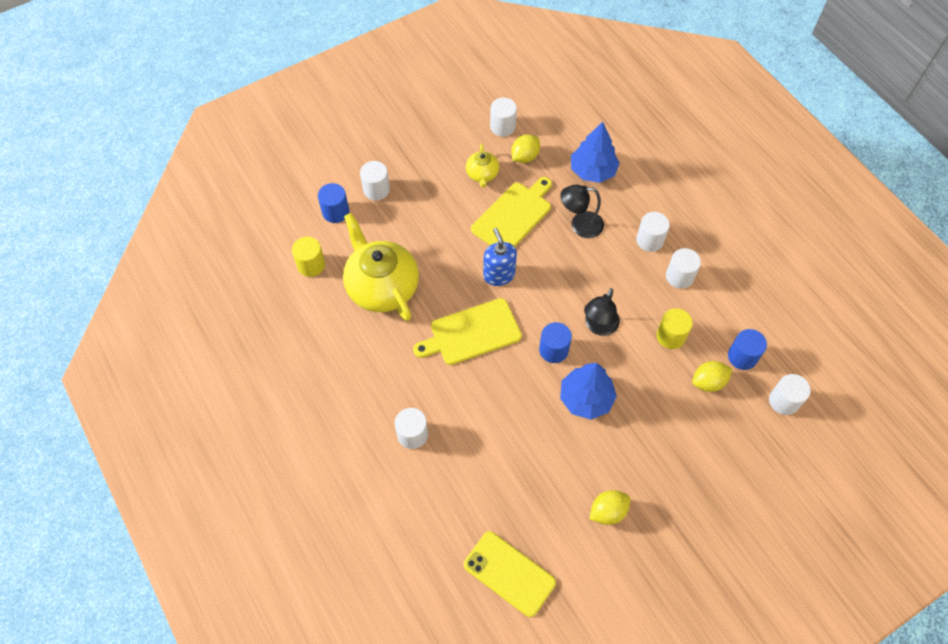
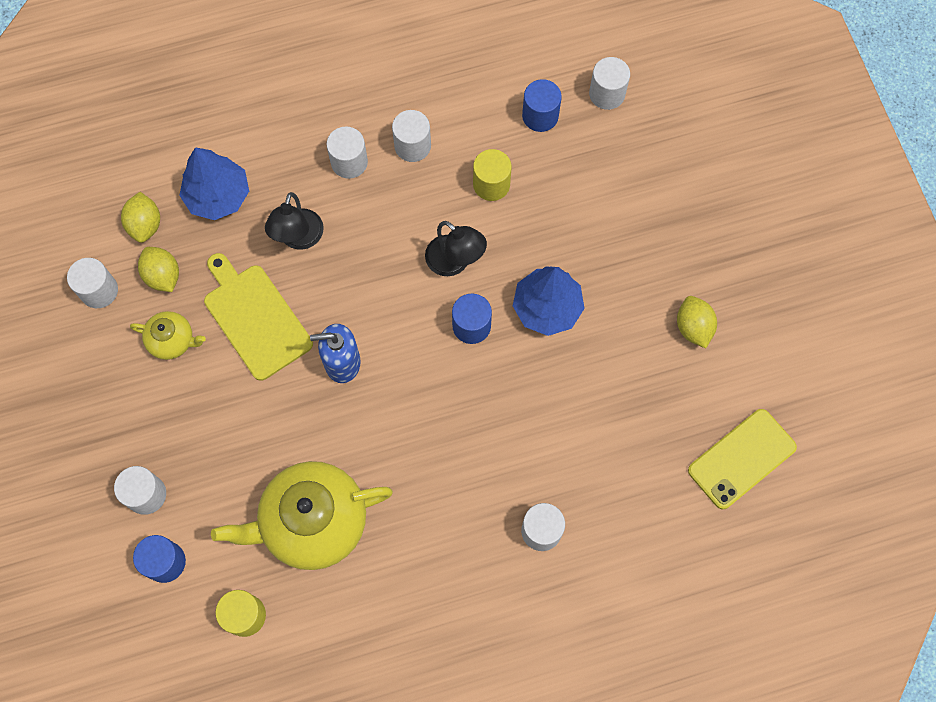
camera: 75 degrees left, 10 degrees up
(471, 333) = (419, 420): yellow cutting board -> none
(708, 382) = (562, 164): yellow lemon -> yellow lemon (145, 225)

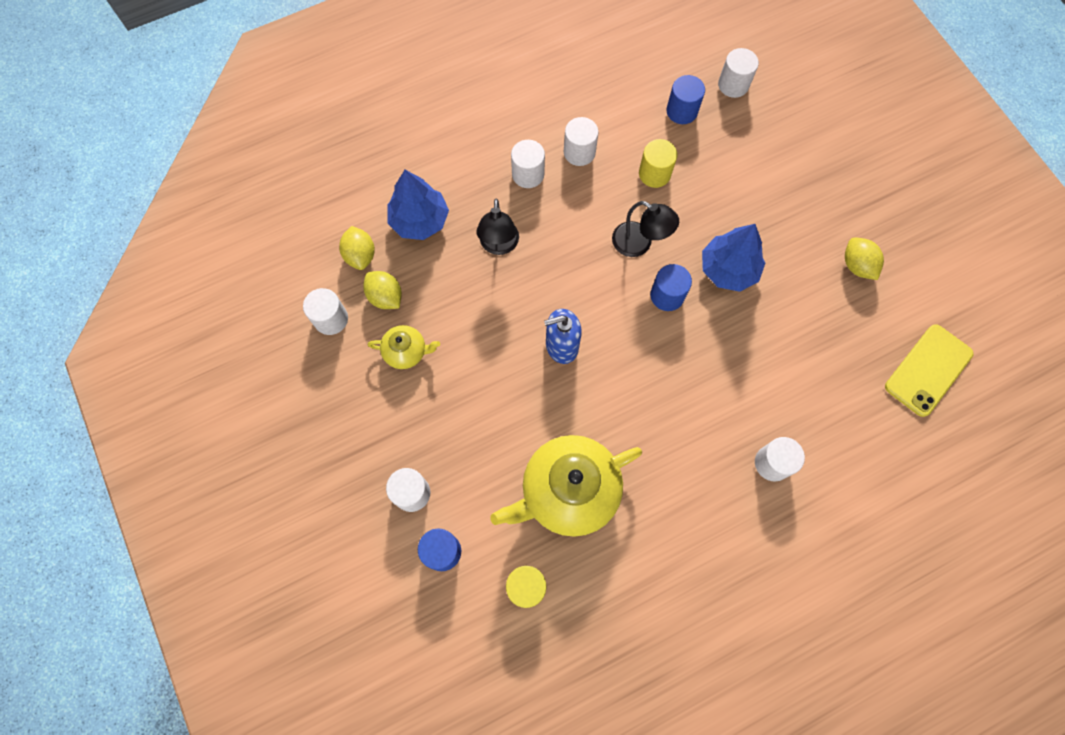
camera: 10 degrees left, 0 degrees up
(255, 318) = (475, 320): yellow cutting board -> none

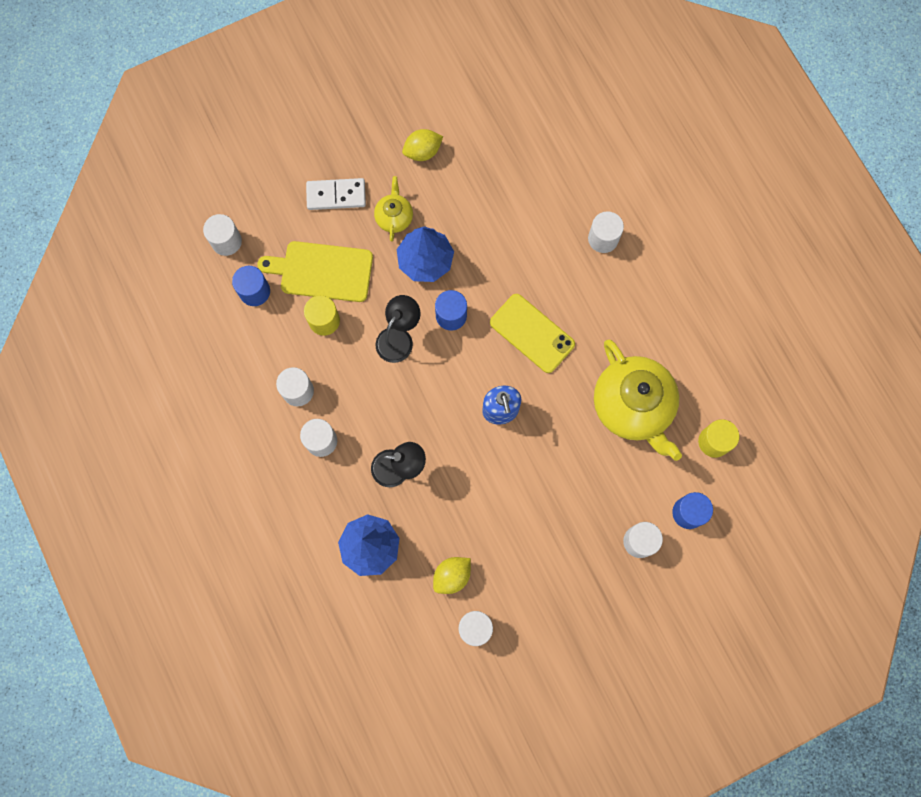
camera: 90 degrees left, 5 degrees up
(360, 255) = (408, 603): yellow lemon -> none
(406, 352) = (508, 553): yellow teapot -> yellow teapot (394, 217)
(708, 170) = (322, 271): none -> yellow cutting board
(794, 181) = (336, 195): none -> white domino
(928, 370) = (519, 107): yellow phone -> yellow phone (532, 333)

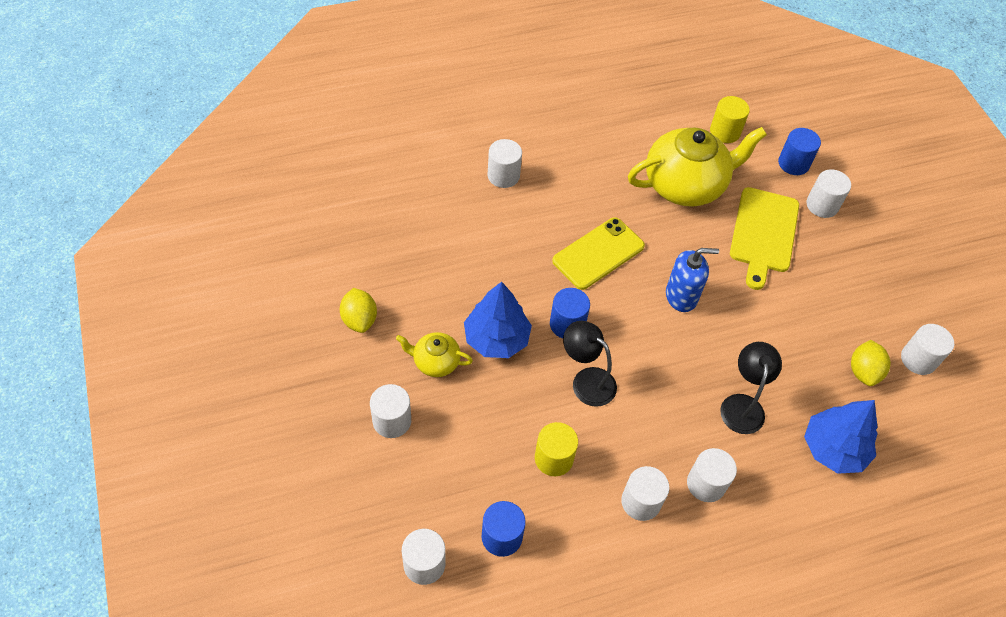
camera: 85 degrees left, 20 degrees down
(322, 271) = (489, 451): yellow cutting board -> yellow cutting board (764, 233)
(336, 195) = (392, 421): white domino -> white cylinder
(452, 576) = (863, 371): yellow lemon -> yellow lemon turned 45 degrees clockwise

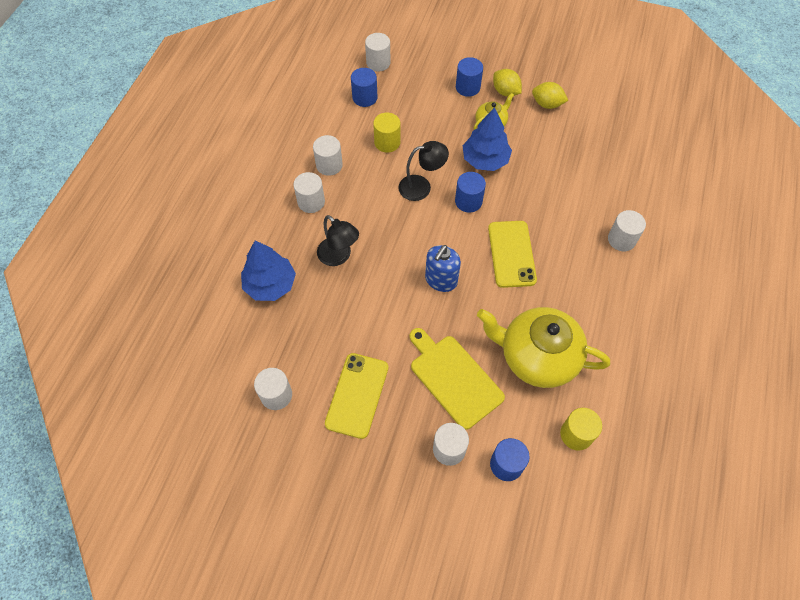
camera: 130 degrees right, 5 degrees up
(392, 421) = (467, 87): white cylinder -> blue cylinder
(685, 185) = (537, 357): yellow teapot -> yellow teapot turned 90 degrees clockwise
(851, 295) = (357, 395): none -> yellow phone
(863, 371) = (299, 349): yellow lemon -> yellow lemon (505, 92)

